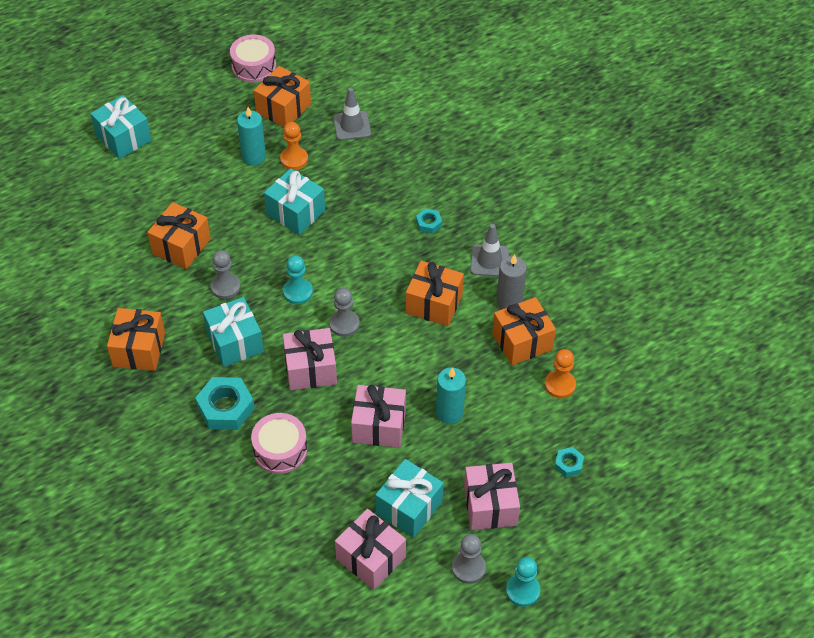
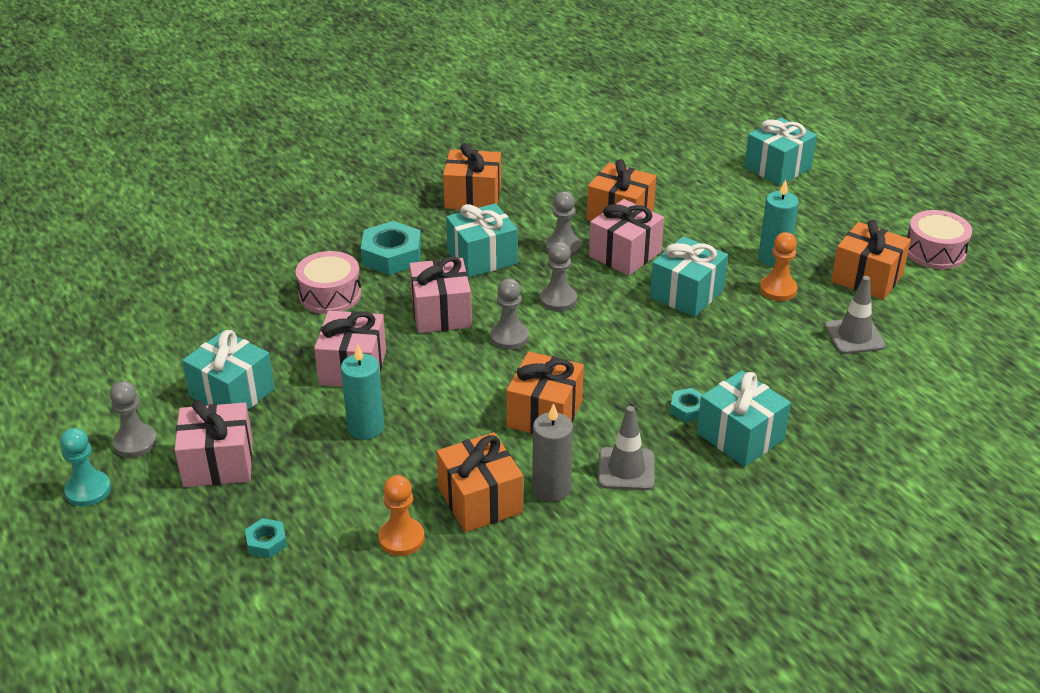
camera: 90 degrees right, 15 degrees down
(298, 292) = (558, 299): turquoise pawn -> grey pawn
(371, 558) = (172, 364): pink gift -> pink gift (625, 254)
(456, 199) = (740, 436): none -> turquoise gift

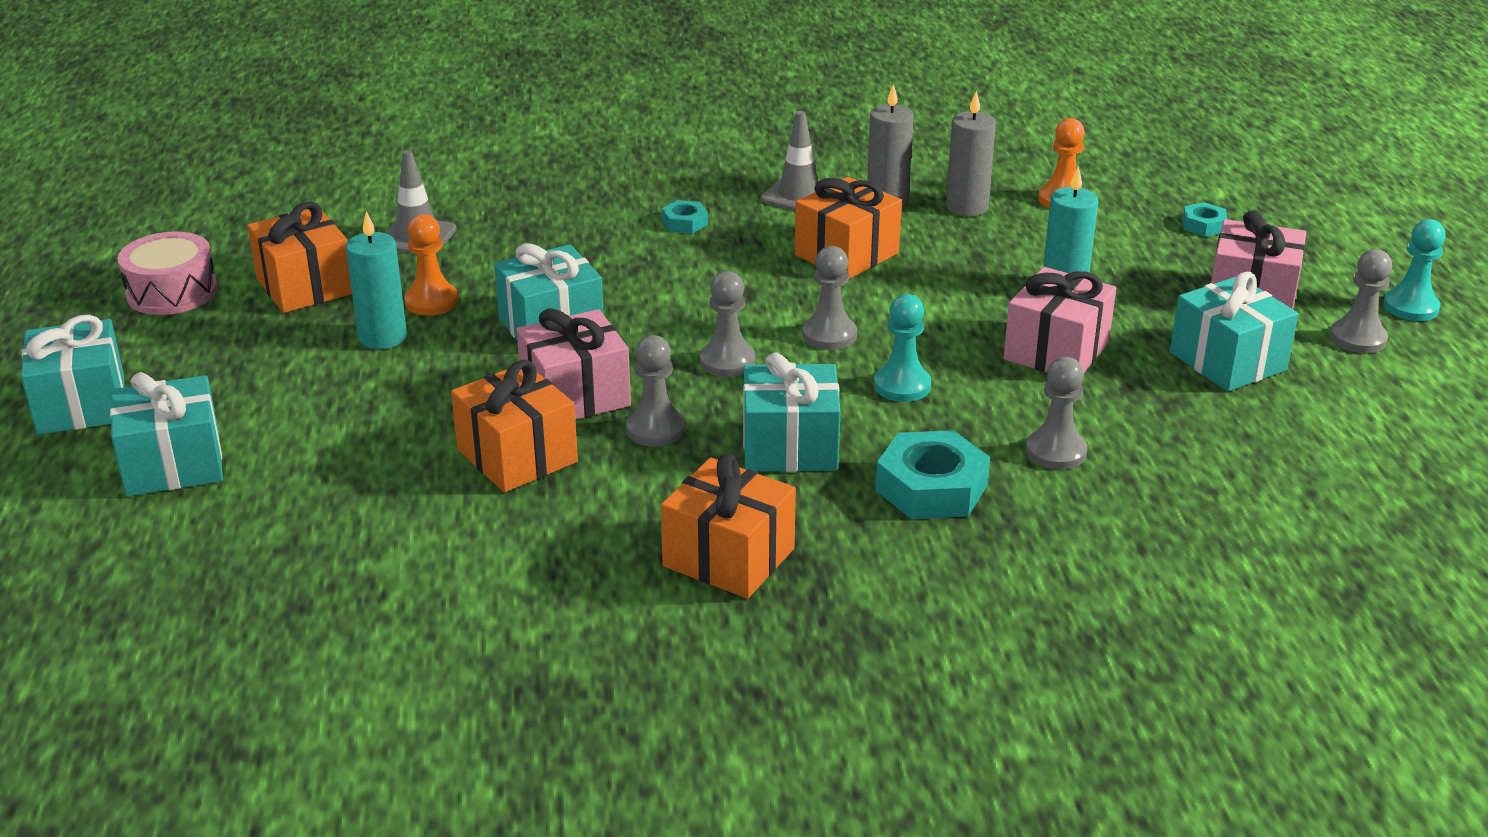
camera: 155 degrees left, 5 degrees down
(330, 294) = (1056, 452): pink drum -> grey pawn
(441, 313) = (902, 386): pink gift -> turquoise pawn
(480, 500) = (967, 207): orange gift -> grey candle
(740, 436) = (656, 192): turquoise gift -> turquoise gift (81, 405)

